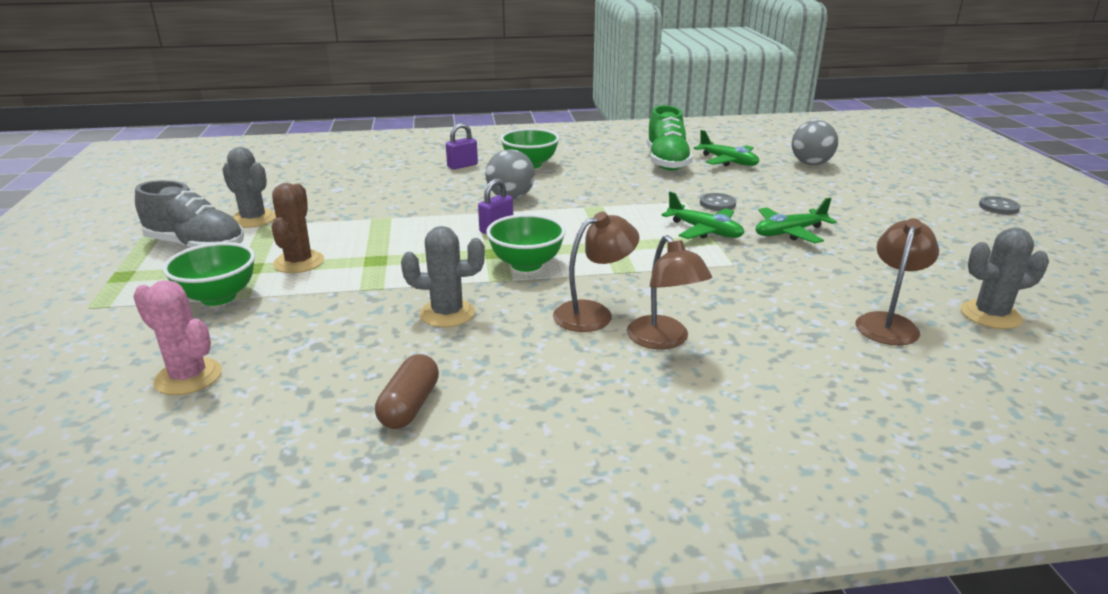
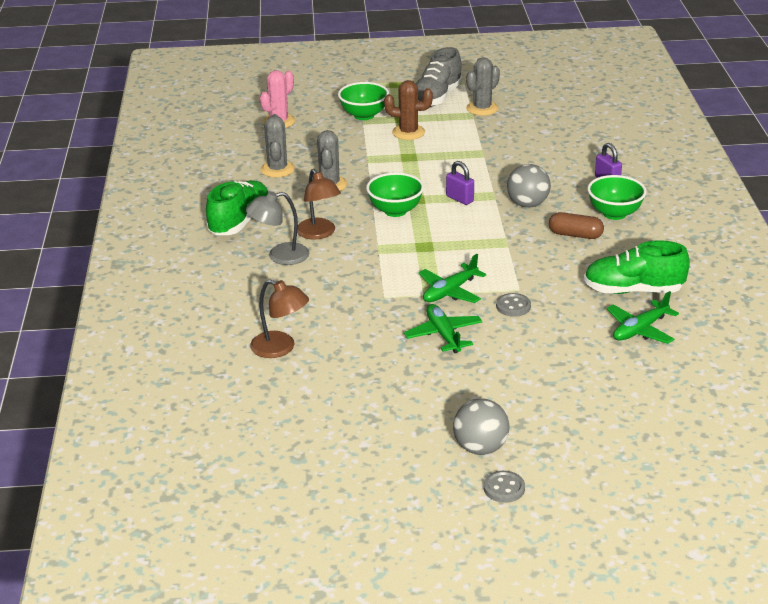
camera: 95 degrees right, 5 degrees up
(409, 406) = (236, 179): brown capsule -> brown capsule (575, 235)
(567, 386) = (240, 222): none -> green shoe
(664, 340) = (280, 256): brown lamp -> grey lamp
(811, 164) = (640, 386): grey ball -> grey ball (480, 448)
(990, 315) = (281, 399): grey cactus -> grey cactus (277, 169)

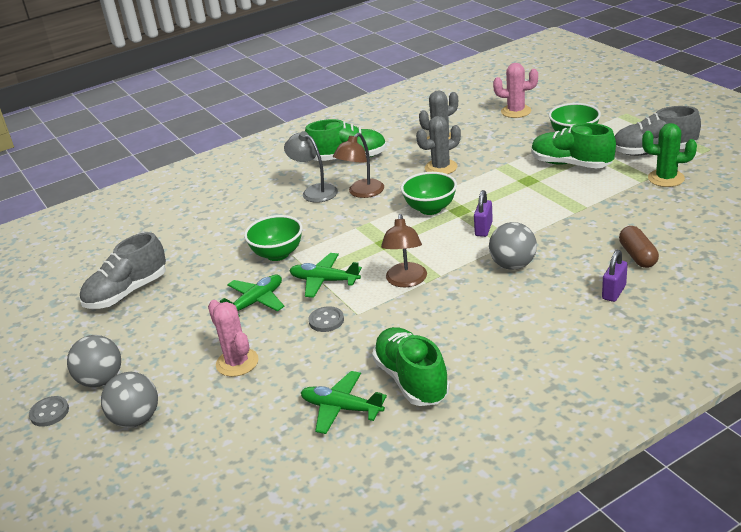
camera: 65 degrees right, 0 degrees up
(280, 348) = (189, 241): brown lamp -> brown lamp (406, 281)
(337, 406) = (127, 292): none -> grey shoe
(408, 132) = (571, 164): brown cactus -> green shoe
(482, 108) = (666, 178): grey cactus -> green cactus
(529, 365) = (237, 362): none -> pink cactus
(562, 436) = (136, 419): none -> grey ball
(575, 235) = (484, 310): brown capsule -> brown capsule (637, 256)
(614, 214) = (551, 319): green bowl -> green bowl (277, 254)

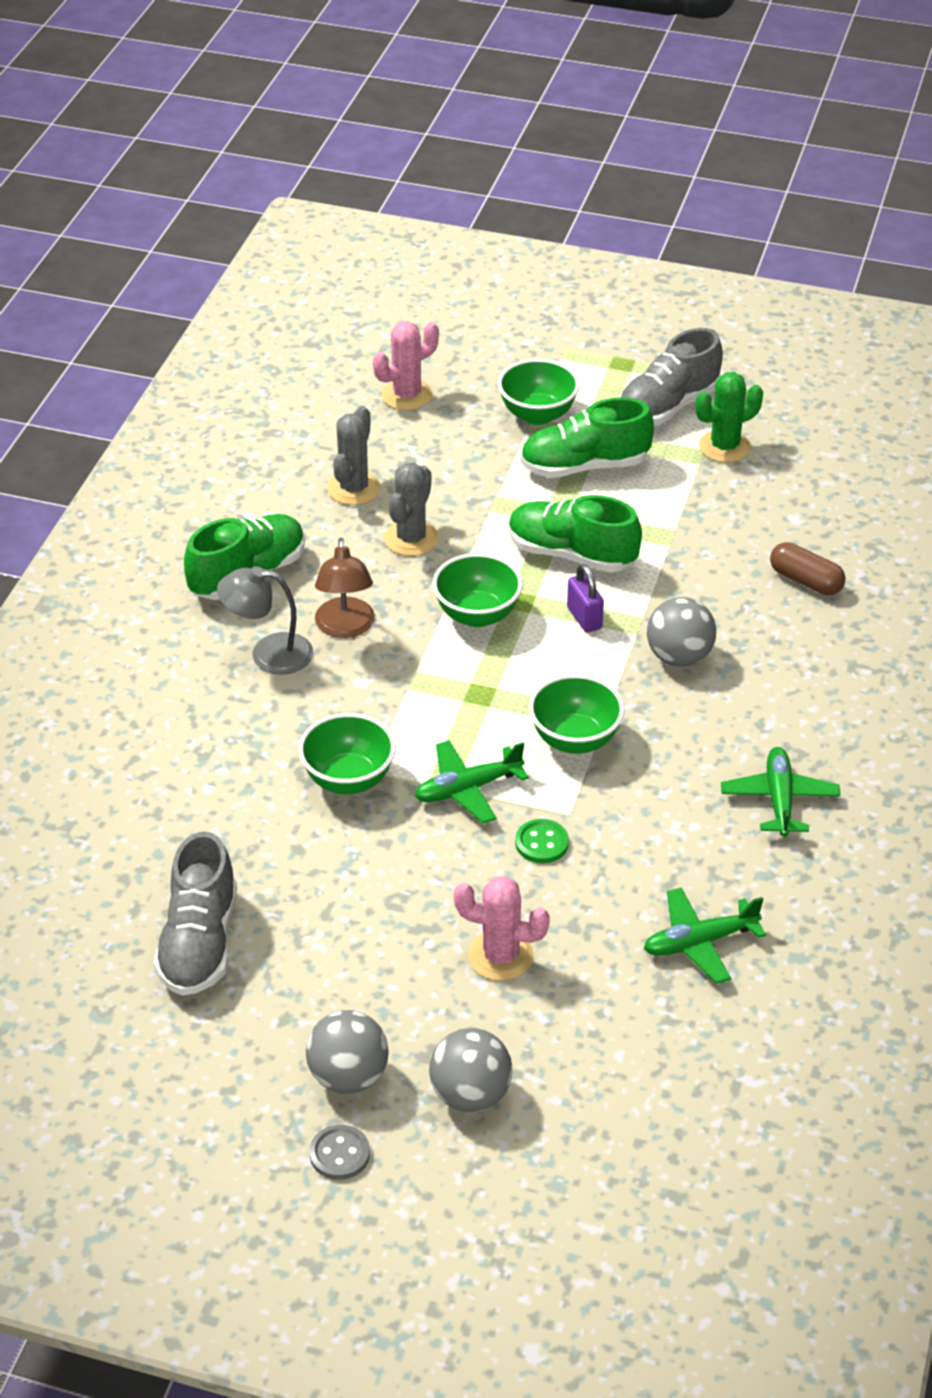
camera: 45 degrees left, 10 degrees up
(255, 302) = (413, 864): green plane -> green plane (779, 799)
(326, 320) = (541, 843): grey button -> green button
(406, 281) = (575, 740): brown lamp -> green bowl
(411, 380) = (735, 867): green shoe -> green shoe (571, 554)
(614, 292) = (829, 644): purple padlock -> none

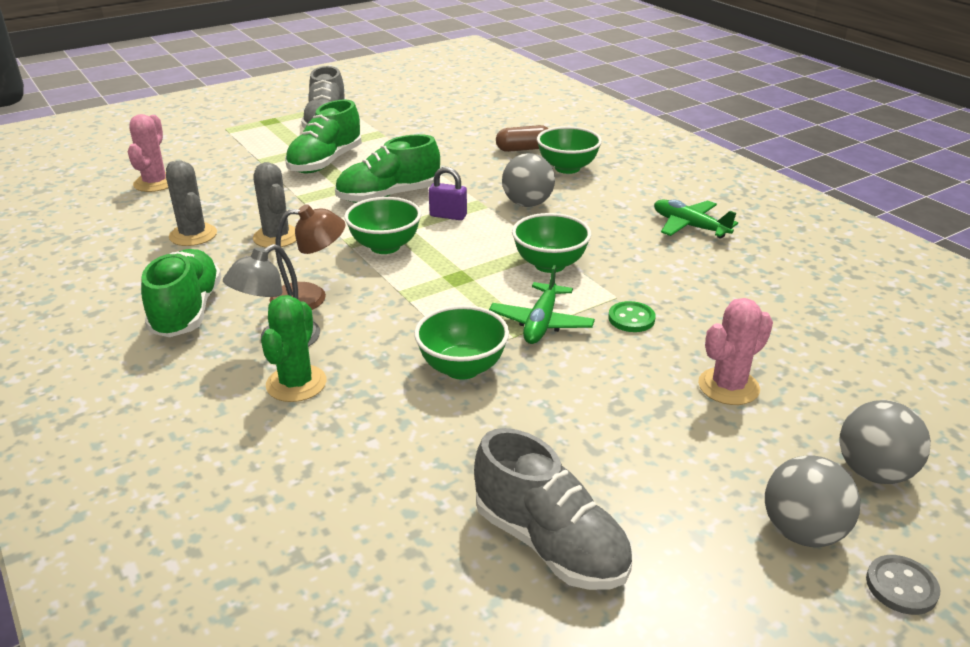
camera: 50 degrees left, 10 degrees down
(345, 627) = (311, 297): brown lamp -> brown lamp turned 45 degrees counterclockwise
(537, 415) = (257, 156): green bowl -> green bowl (567, 168)
(699, 942) = (791, 304): green plane -> none
(724, 447) = (386, 125): green cactus -> green cactus (296, 383)

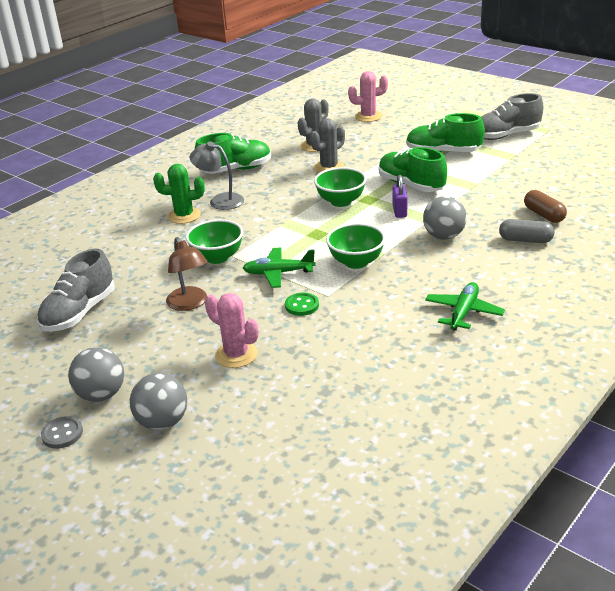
camera: 75 degrees right, 0 degrees up
(311, 297) = (267, 196): brown lamp -> brown lamp (190, 304)
(567, 168) = (525, 240): green bowl -> grey capsule

